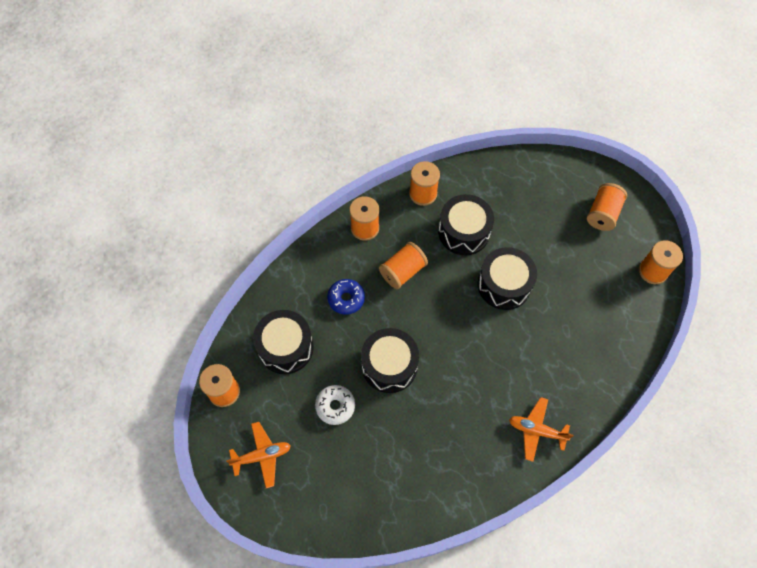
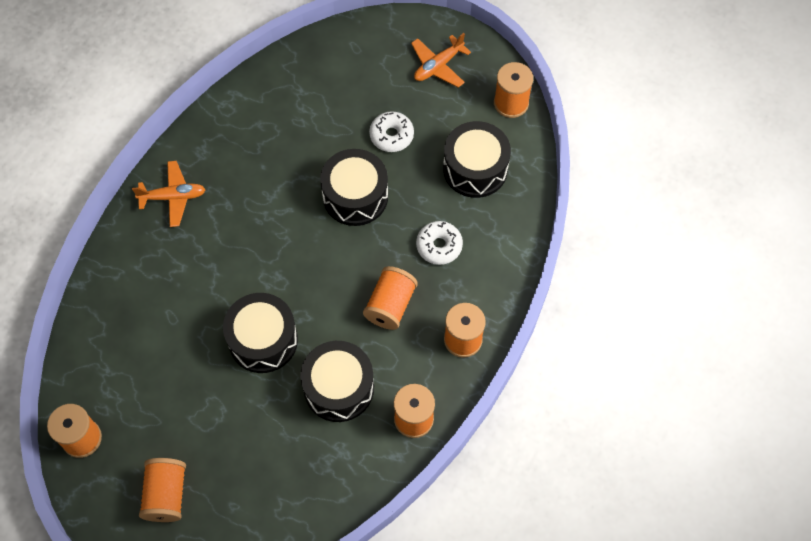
camera: 155 degrees right, 0 degrees up
(346, 299) = (439, 246): blue donut -> white donut

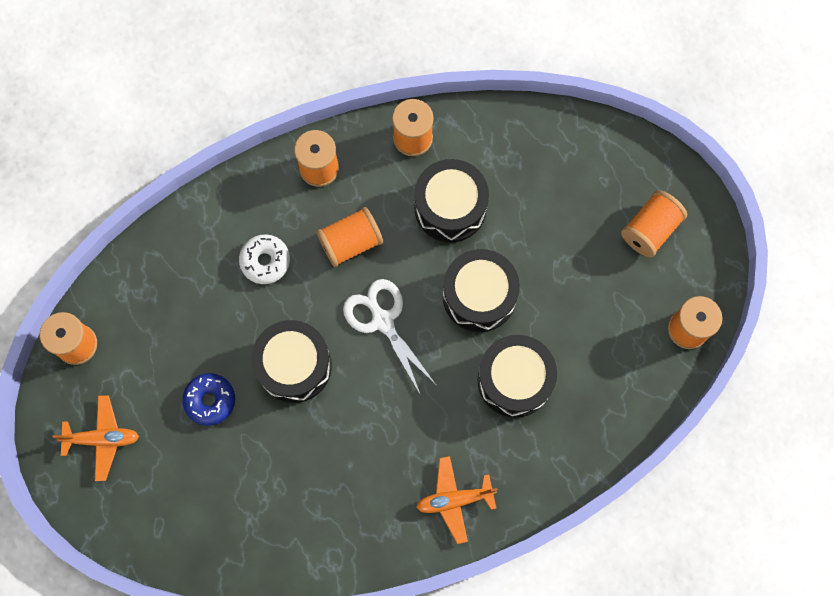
camera: 140 degrees left, 10 degrees up
(173, 197) = (454, 500): orange plane -> orange plane turned 45 degrees counterclockwise
(319, 270) = (383, 321): none -> white scissors
(391, 135) = (210, 400): white donut -> blue donut
(475, 169) = (169, 307): black drum -> black drum (514, 380)

